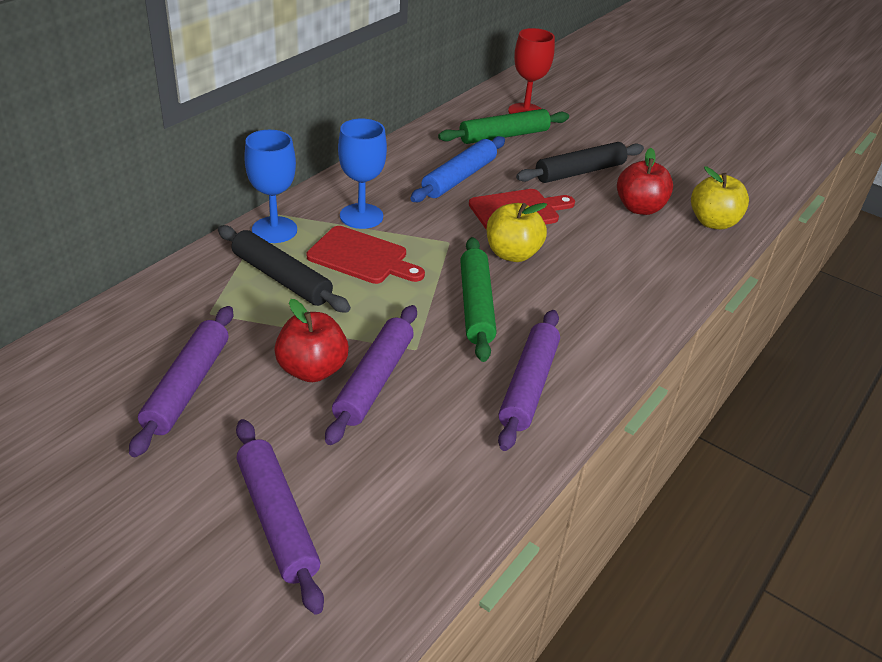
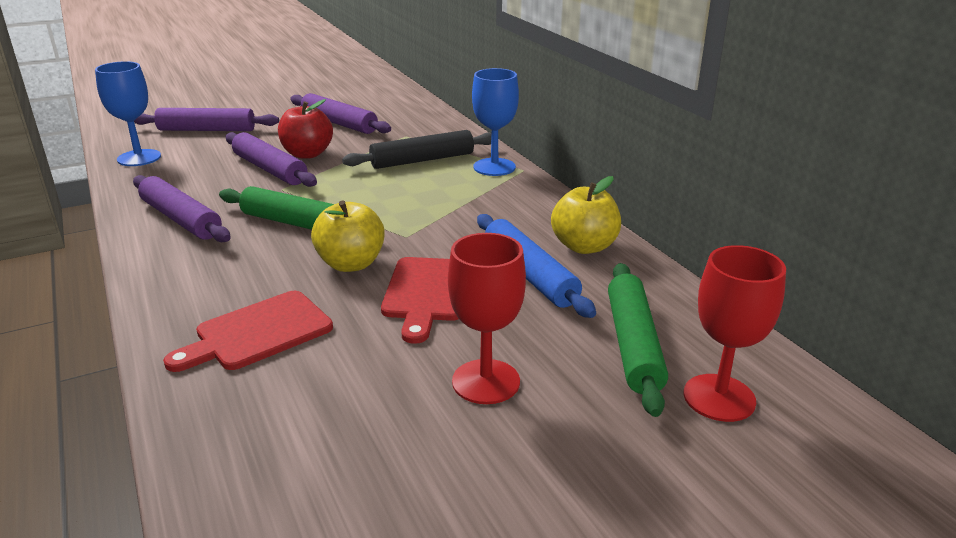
camera: 120 degrees right, 10 degrees down
(361, 216) = (488, 204): blue goblet -> blue goblet (139, 158)
(362, 257) = (421, 192): red cutting board -> red cutting board (258, 333)
(580, 172) = (486, 381): black rolling pin -> red goblet
(639, 208) = (349, 401): red apple -> none
(713, 222) = (242, 470): yellow apple -> yellow apple (584, 246)

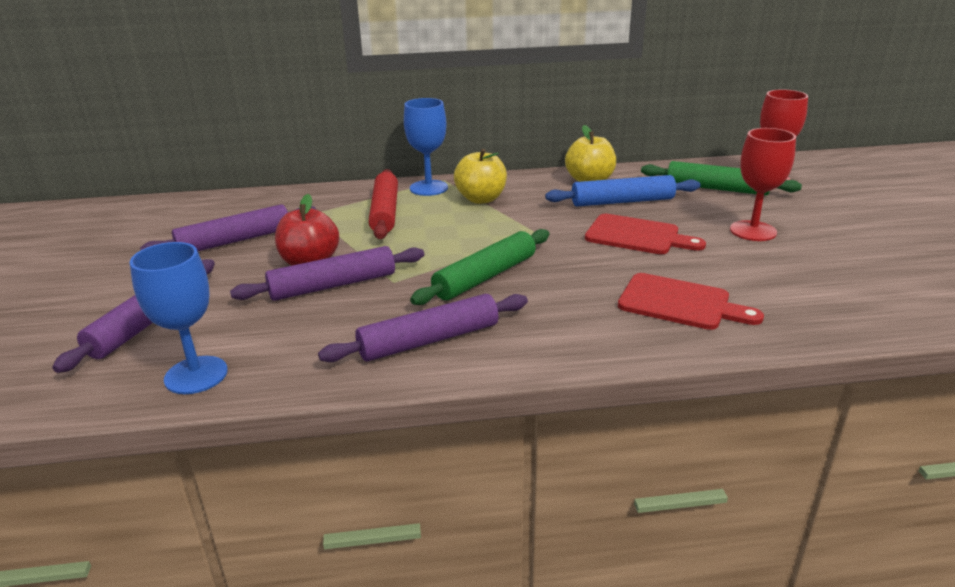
camera: 70 degrees left, 0 degrees up
(258, 333) = (680, 303): red cutting board -> red cutting board turned 45 degrees counterclockwise
(351, 264) = (578, 259): yellow apple -> yellow apple (481, 199)
(422, 160) = (385, 212): black rolling pin -> red rolling pin

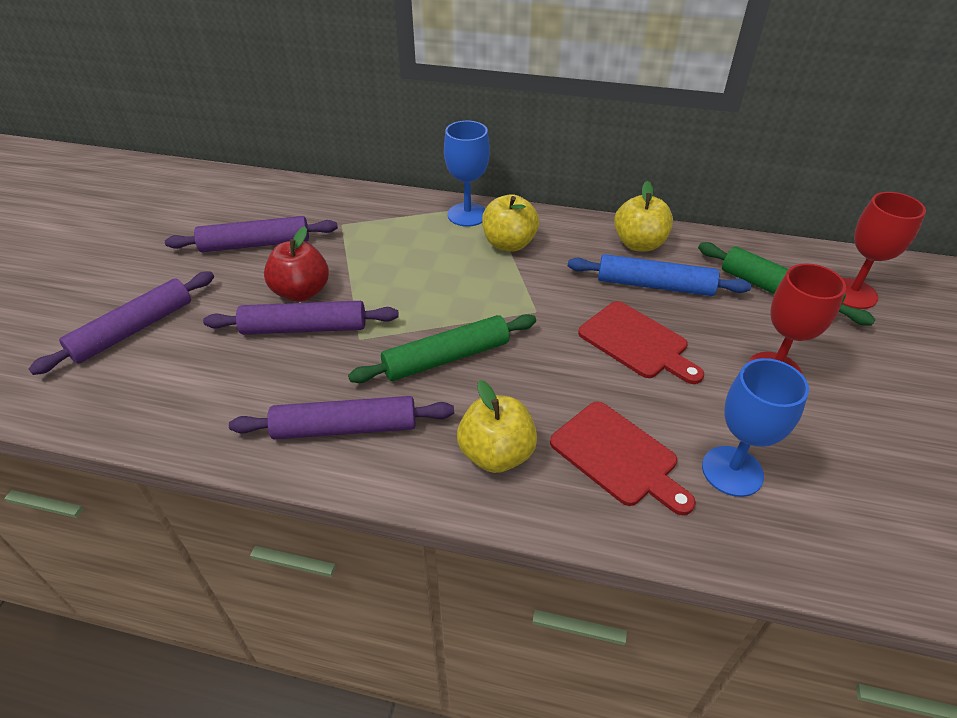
camera: 20 degrees right, 15 degrees up
(196, 375) = (136, 406): blue goblet -> blue goblet (732, 471)
(385, 212) = (406, 239): red rolling pin -> none
(580, 325) = (496, 454): none -> yellow apple

